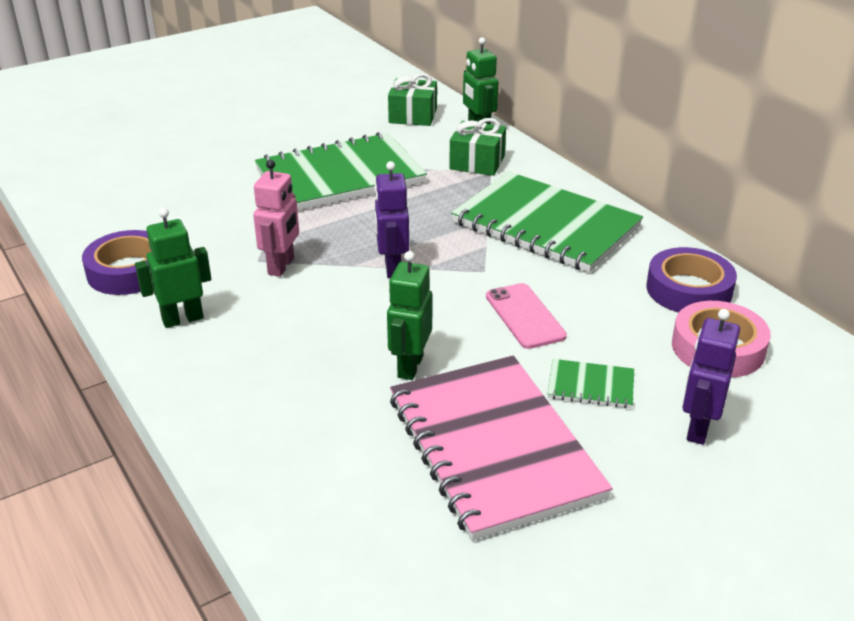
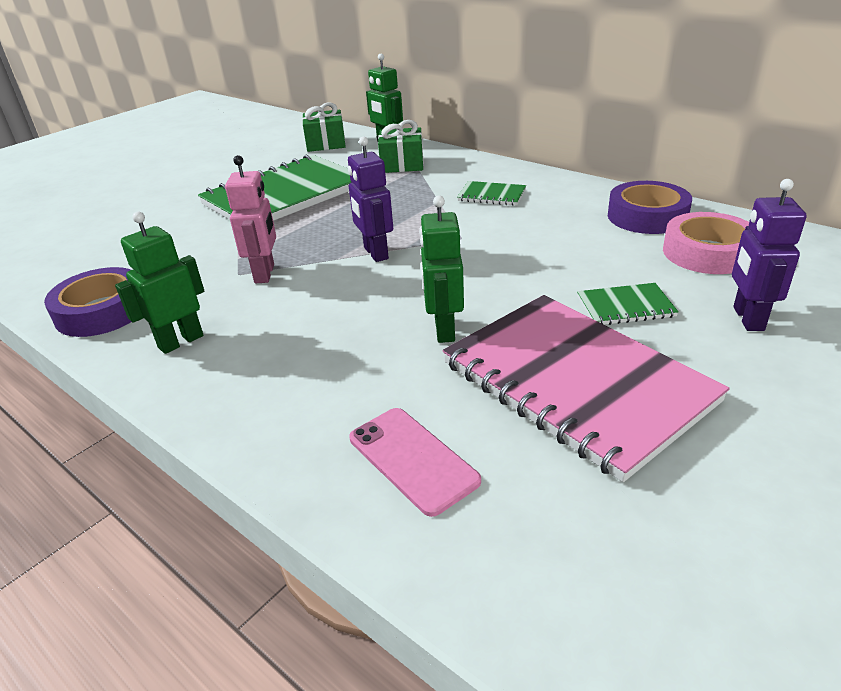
camera: 15 degrees left, 0 degrees up
(525, 316) = (523, 265): pink phone -> pink phone (412, 459)
(545, 225) = (491, 195): green notebook -> green notebook, size x0.42

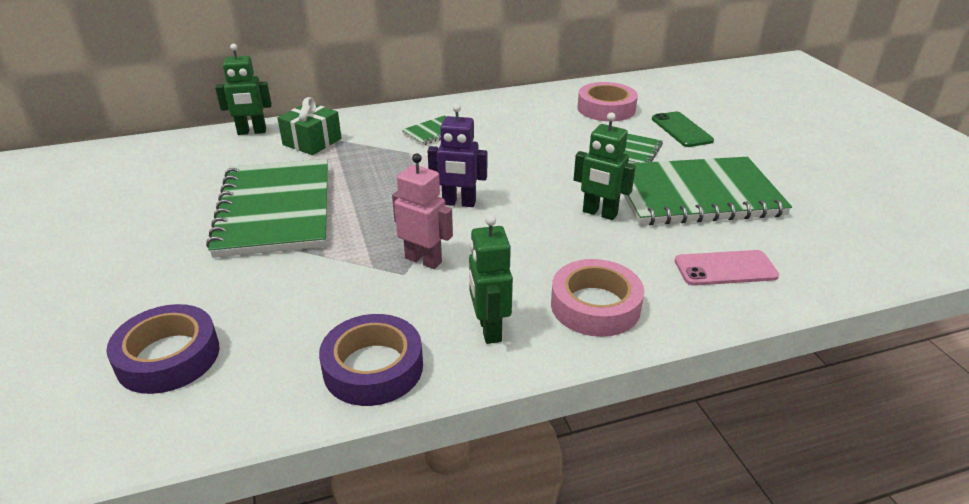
camera: 60 degrees left, 0 degrees up
(257, 386) = (595, 306): none -> pink tape
(325, 143) = (189, 157): green gift -> none
(576, 382) = (695, 195): pink notebook -> green notebook
(647, 216) = (542, 103): purple tape -> purple tape (168, 357)
(747, 319) = (681, 130): purple robot -> green phone

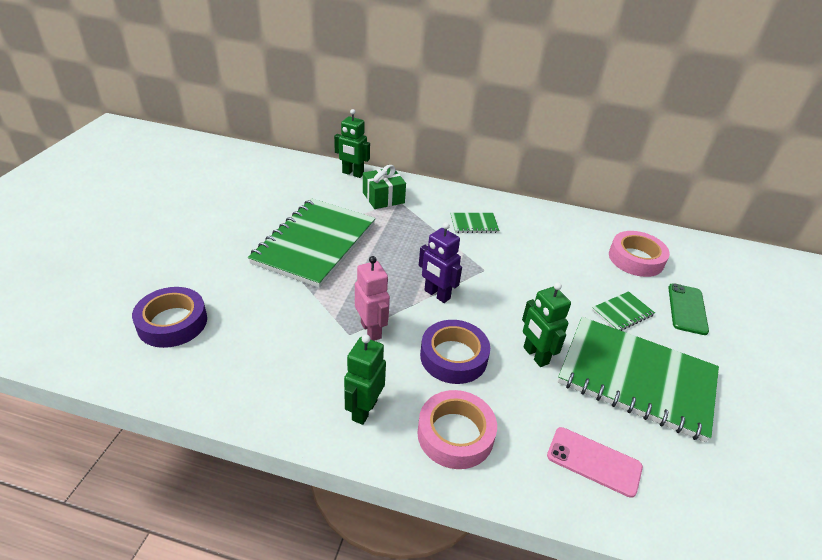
camera: 30 degrees right, 5 degrees up
(373, 368) = (269, 396): purple tape -> purple tape (453, 357)

